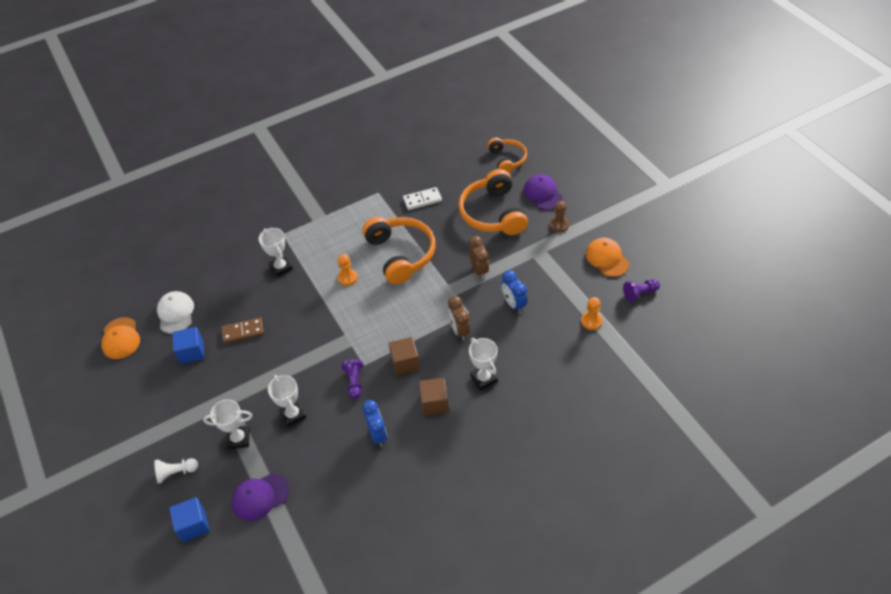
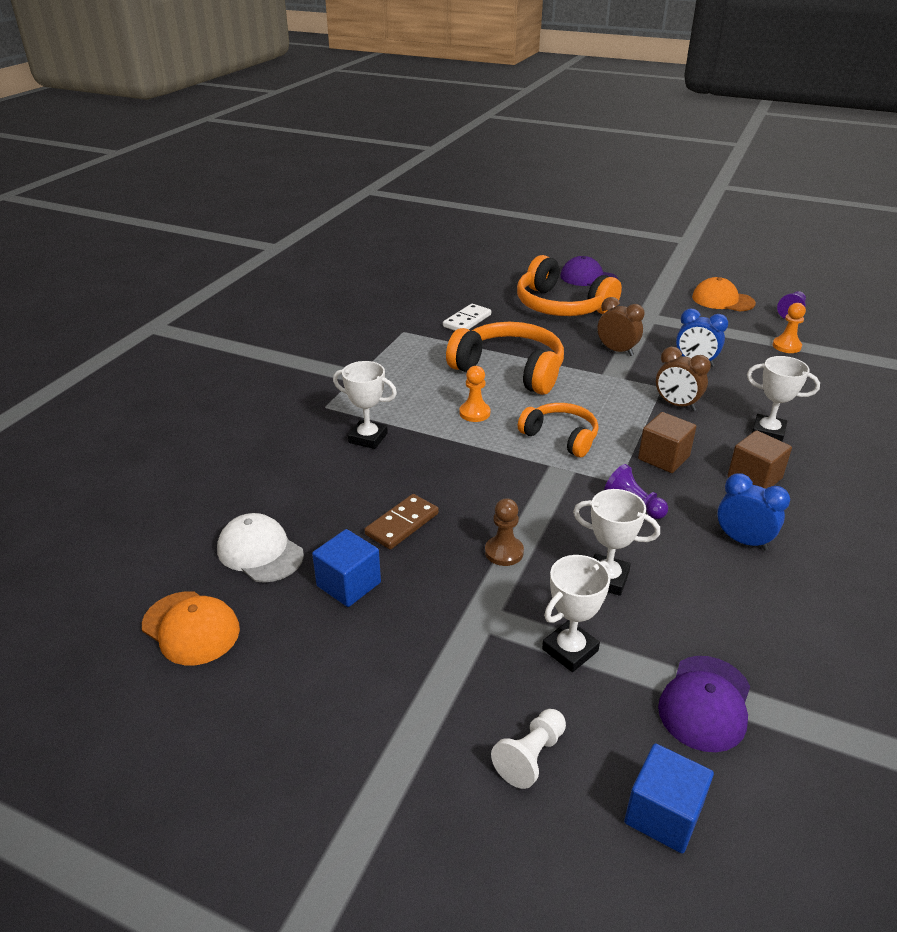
camera: 40 degrees left, 15 degrees down
(507, 159) = (513, 266): orange headphones -> orange headphones (561, 437)
(559, 225) = (640, 293): brown pawn -> brown pawn (504, 552)

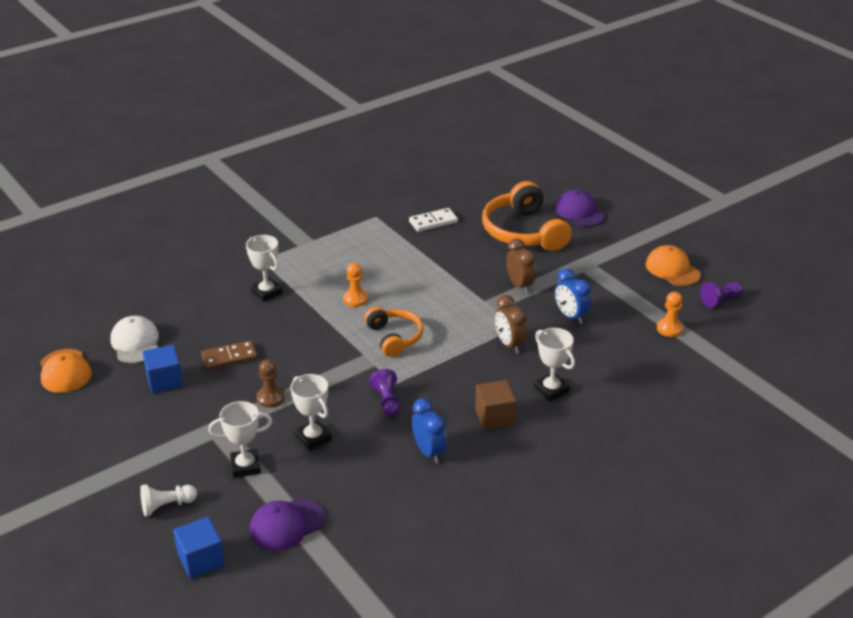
camera: 30 degrees right, 0 degrees up
(510, 370) = (418, 274): orange headphones -> none
(663, 458) = (448, 379): brown cube -> none

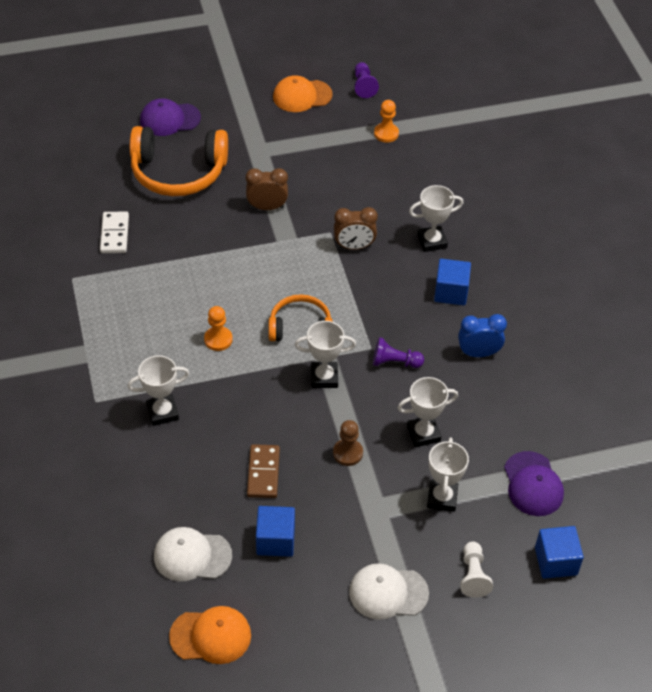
camera: 70 degrees left, 15 degrees up
(132, 456) = (388, 593): none -> white cap
(346, 364) = (324, 377): none -> white trophy
(494, 417) = (451, 292): brown cube -> blue cube
(570, 316) = (334, 190): blue clock -> none

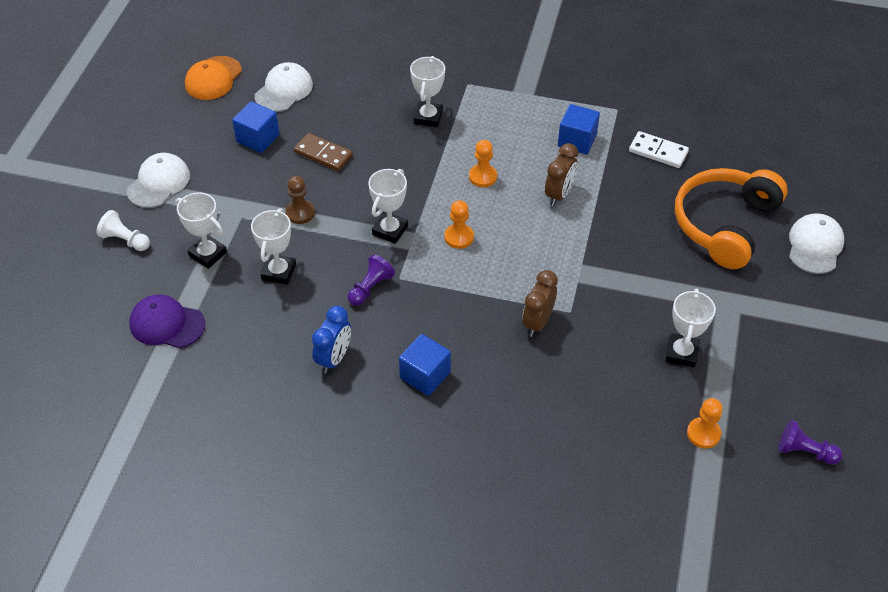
camera: 120 degrees right, 0 degrees up
(169, 119) = (815, 246): purple cap -> white cap
(267, 207) = (635, 275): brown clock -> brown clock (559, 194)
(300, 327) = (459, 237): orange headphones -> orange pawn
(302, 96) = (809, 379): orange cap -> none
(432, 241) = (505, 394): white trophy -> white trophy (681, 353)
(555, 561) = (87, 300): blue cube -> blue cube (577, 140)

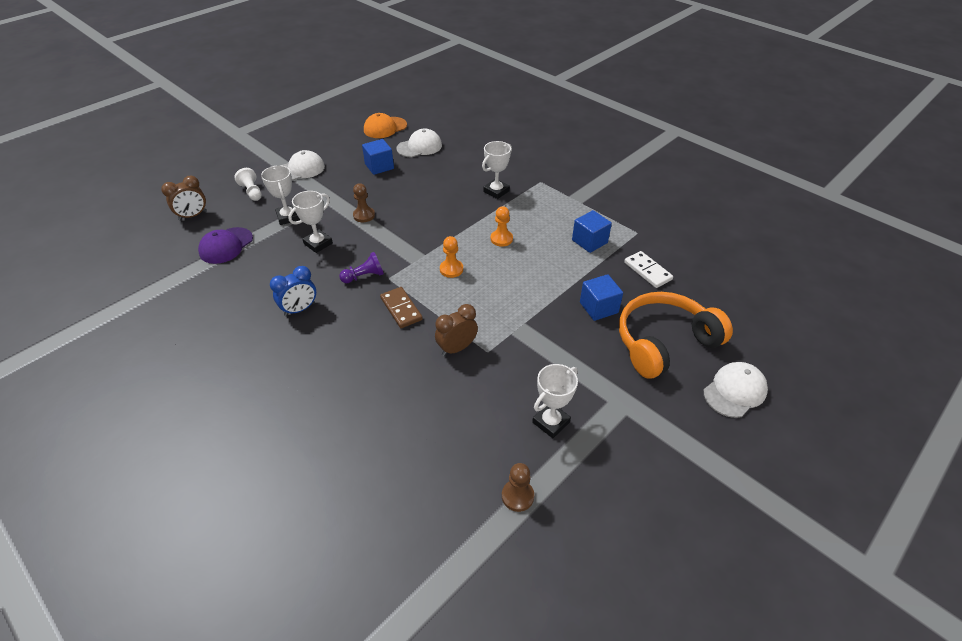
camera: 30 degrees right, 5 degrees down
(167, 324) = (226, 246): purple cap -> purple cap turned 105 degrees counterclockwise
(323, 154) = (410, 188): brown domino -> brown domino (401, 309)
(390, 230) = (409, 247): white trophy -> none
(425, 375) = (346, 347): blue cube -> blue cube (598, 307)
(559, 194) = (547, 270): brown clock -> brown clock (193, 216)
(703, 434) = (517, 496): orange pawn -> brown pawn
(804, 451) = (598, 561): purple pawn -> none

